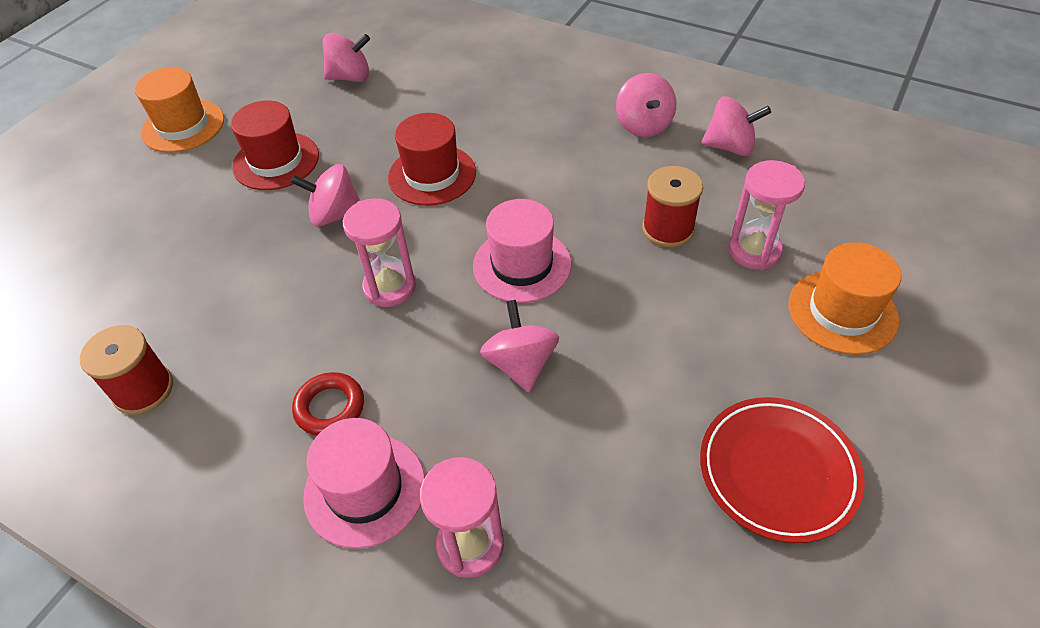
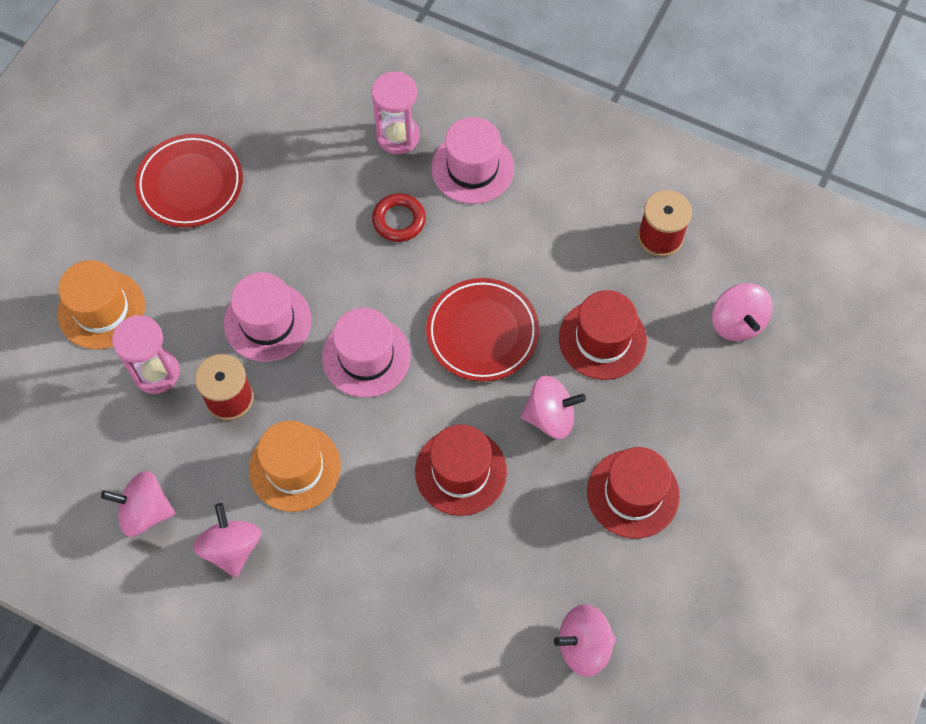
camera: 175 degrees right, 15 degrees up
(183, 126) = (761, 553): orange hat -> orange hat (295, 468)
(258, 280) = (602, 339): none -> red hat
(330, 407) = (510, 224): red ring -> red ring (399, 220)
(390, 287) = (482, 332): pink hourglass -> red plate
(521, 364) = (366, 261): pink spinning top -> pink spinning top (737, 322)
(637, 298) = (267, 322): none -> pink hat

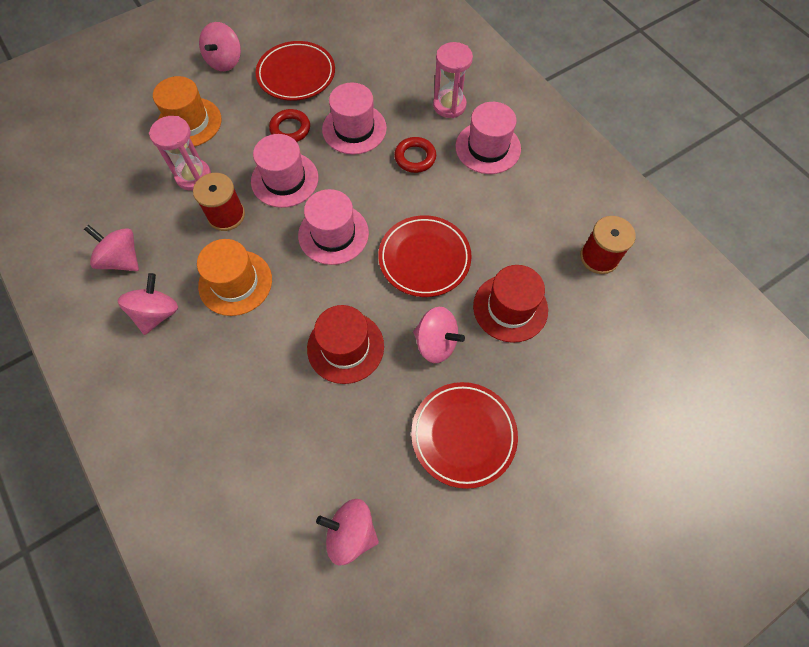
camera: 30 degrees right, 0 degrees up
(231, 257) = (290, 129): none -> red ring
(306, 219) = (354, 129): none -> pink hat
(633, 493) = (463, 435): red hat -> red plate
(737, 322) = (624, 349): pink spinning top -> pink spinning top (225, 61)

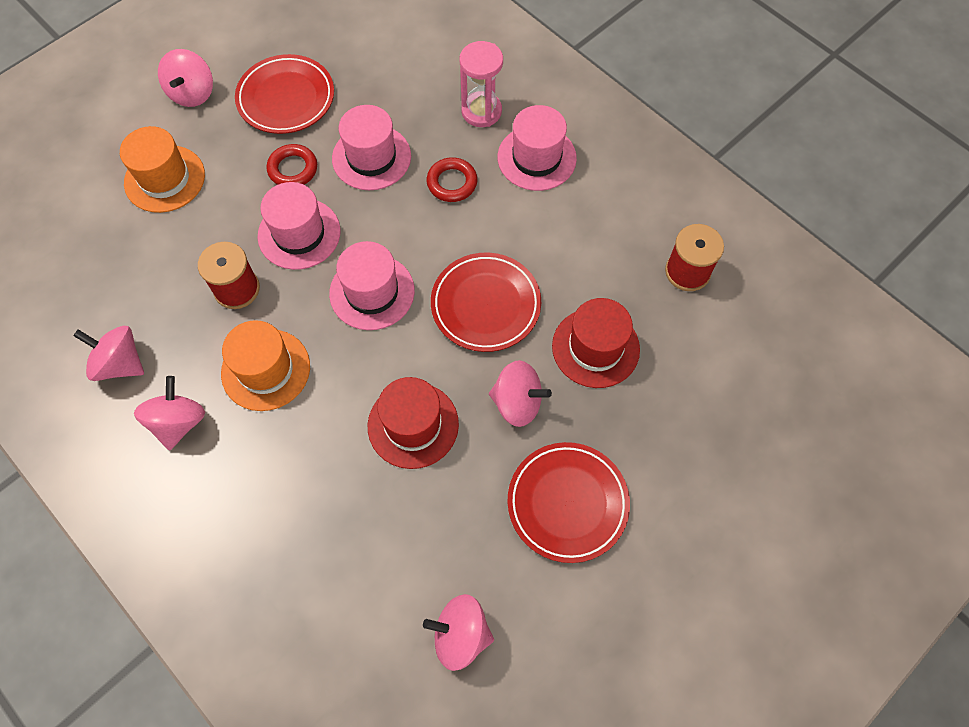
camera: 10 degrees left, 0 degrees up
(193, 176) = (185, 246): pink hourglass -> none

